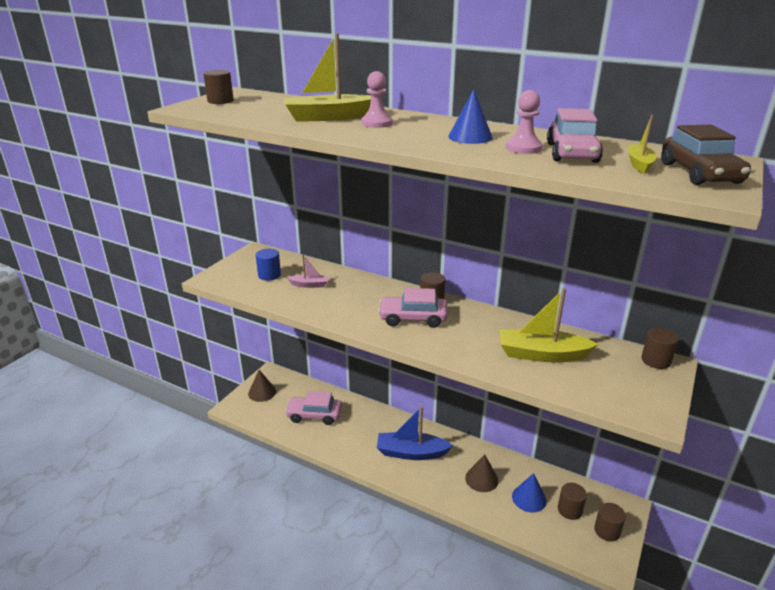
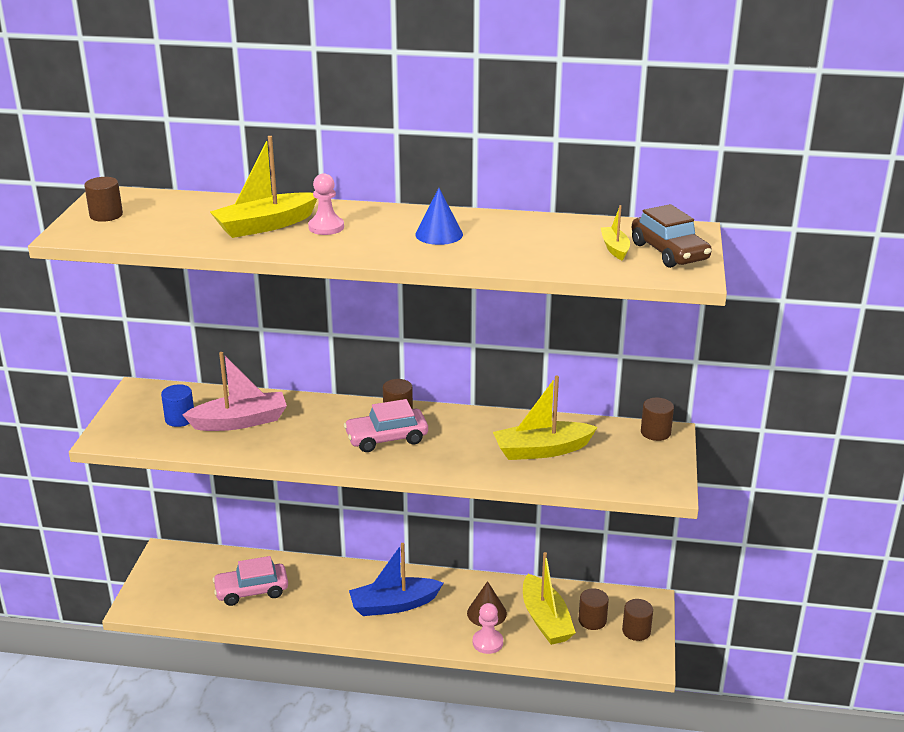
camera: 20 degrees left, 0 degrees up
(262, 392) = (165, 579): brown cone -> none
(309, 285) = (240, 421): pink boat -> pink boat, size x1.92
(523, 148) = (500, 243): pink pawn -> pink pawn (487, 642)
(529, 498) = (545, 620): blue cone -> yellow boat
(572, 153) = (549, 242): pink car -> none

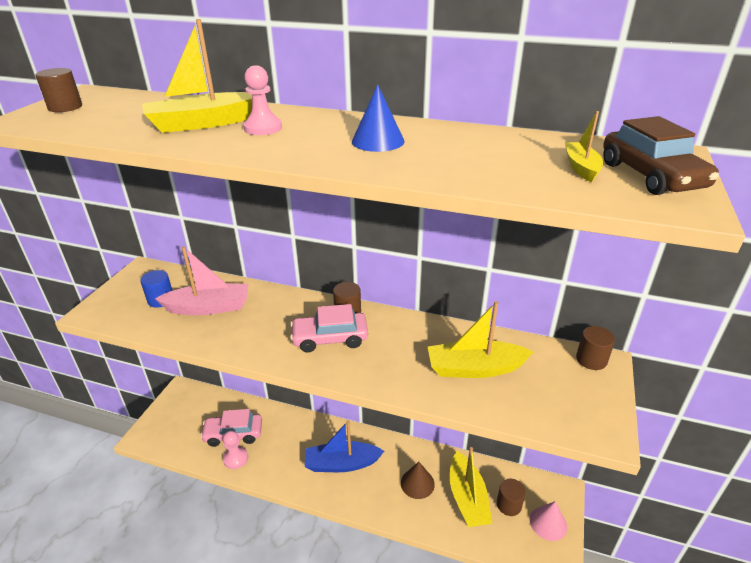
camera: 10 degrees right, 5 degrees up
(487, 642) = (413, 516): pink pawn -> pink pawn (235, 458)
(636, 631) = (548, 523): brown cylinder -> pink cone

